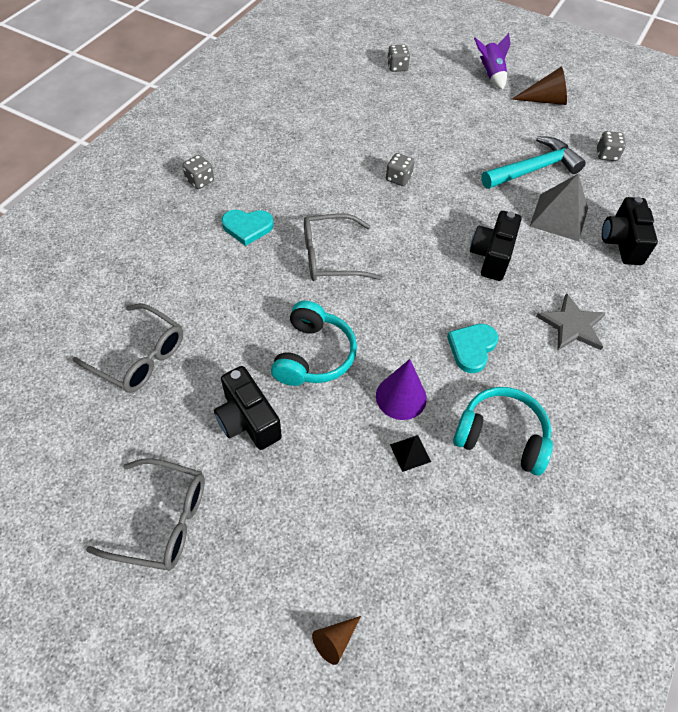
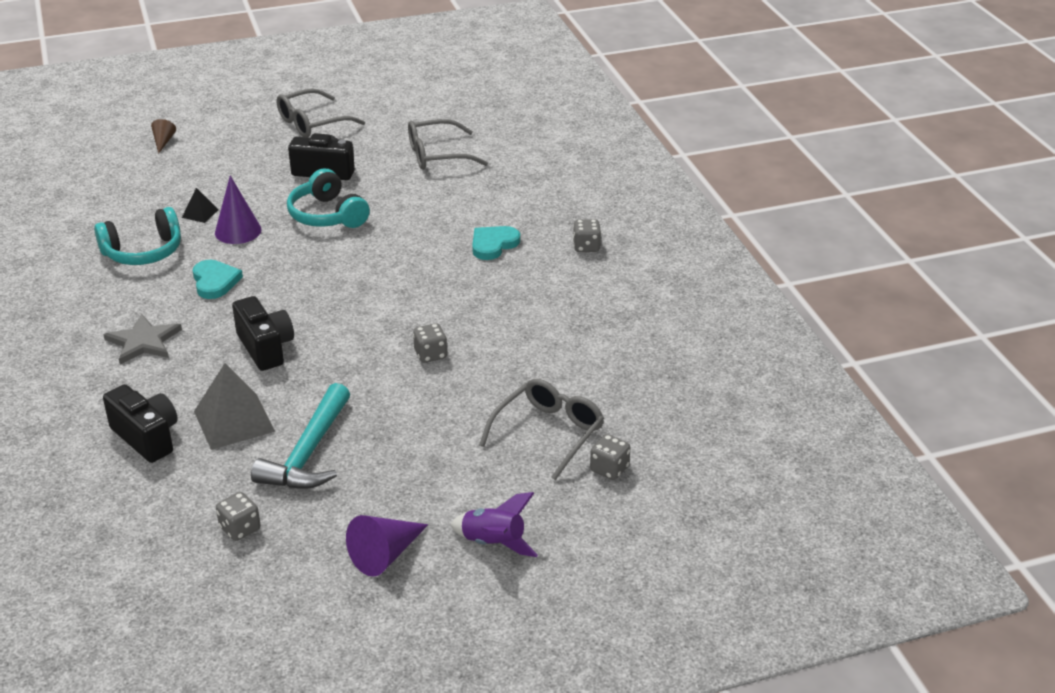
camera: 135 degrees right, 20 degrees down
(331, 257) = (399, 267): grey glasses -> grey glasses (548, 433)
(545, 100) = (385, 554): brown cone -> purple cone

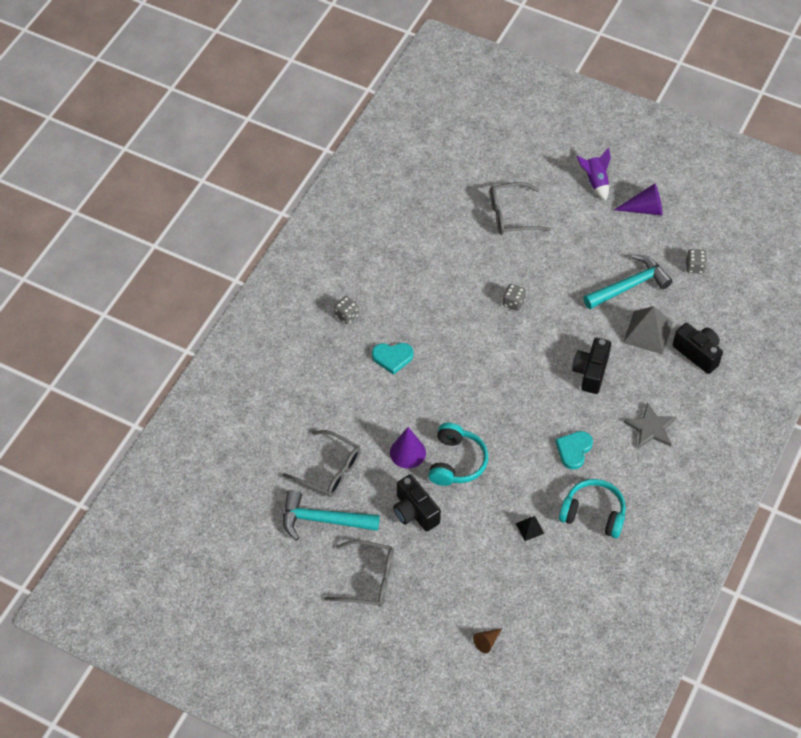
camera: 135 degrees left, 20 degrees up
(147, 437) = (698, 353): black camera -> black camera turned 135 degrees clockwise
(238, 231) = (522, 489): purple cone -> purple cone (407, 452)
(398, 130) = (323, 520): none -> turquoise hammer
(609, 469) = (507, 179): grey dice -> none

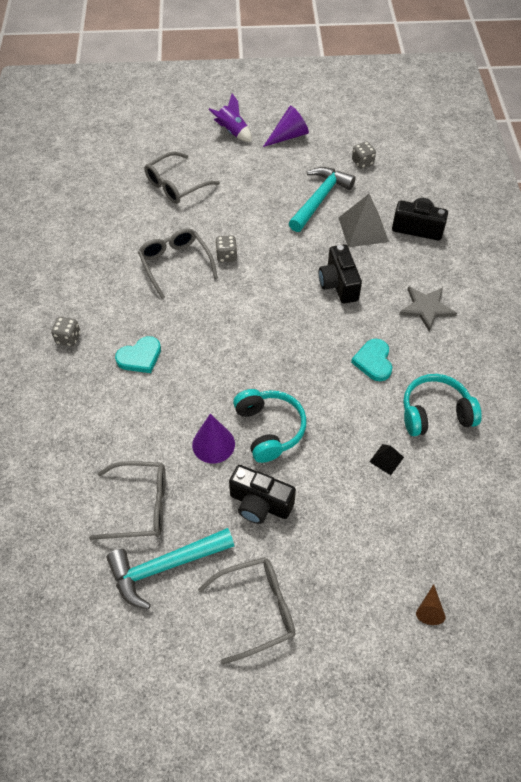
camera: 30 degrees left, 0 degrees up
(466, 290) = (175, 264): none -> grey glasses

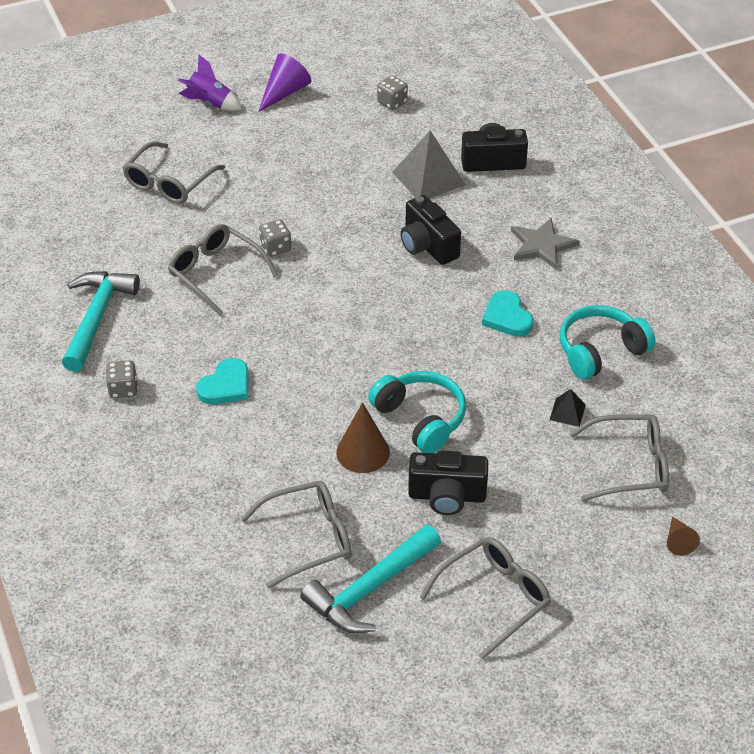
camera: 20 degrees left, 10 degrees down
(213, 444) = (363, 452): purple cone -> brown cone
(320, 199) = (359, 156): turquoise hammer -> turquoise hammer (97, 317)
(417, 524) = (630, 466): none -> grey glasses

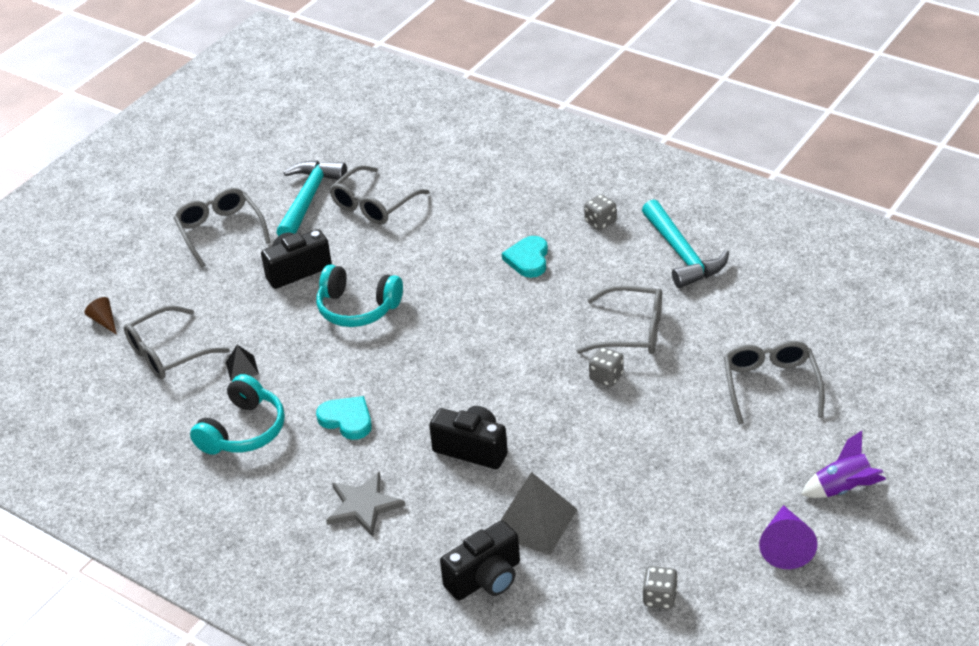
camera: 150 degrees right, 5 degrees down
(363, 452) = (382, 267): brown cone -> none
(494, 598) = (220, 231): grey glasses -> grey glasses turned 135 degrees clockwise

